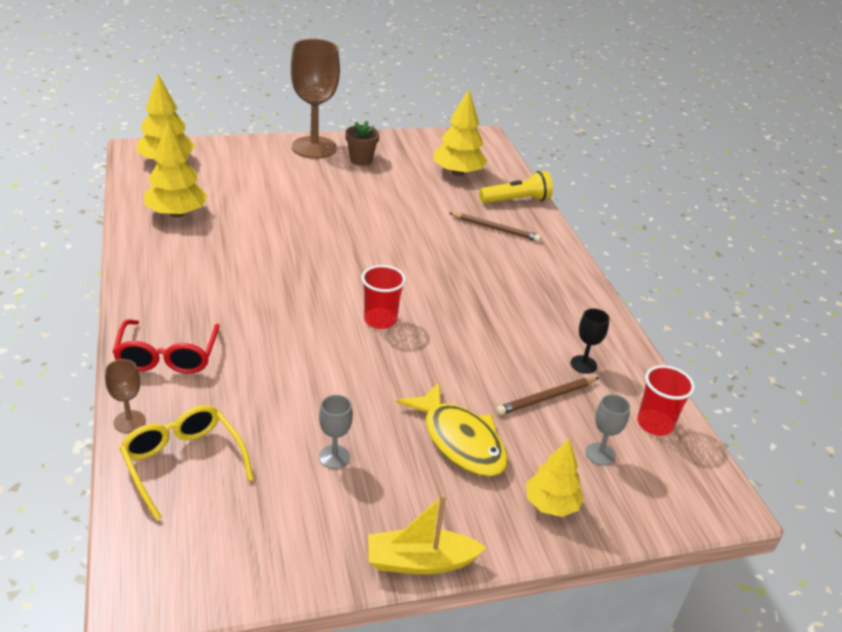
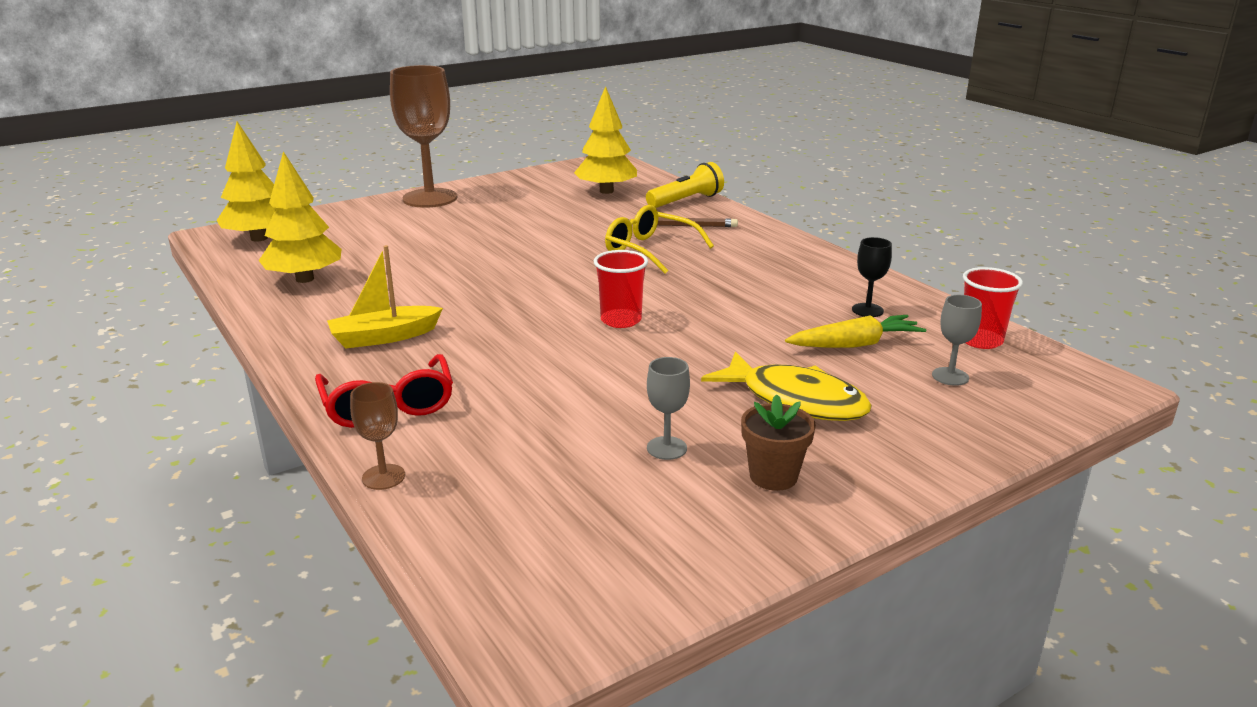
camera: 15 degrees left, 10 degrees down
(183, 462) = (484, 499): yellow glasses -> yellow glasses (649, 250)
(361, 160) = (491, 199): brown flower pot -> brown flower pot (773, 476)
(420, 561) = (846, 516): yellow boat -> yellow boat (384, 337)
(546, 398) = (855, 344): brown pencil -> yellow carrot
(551, 504) = (939, 429): yellow tree -> none

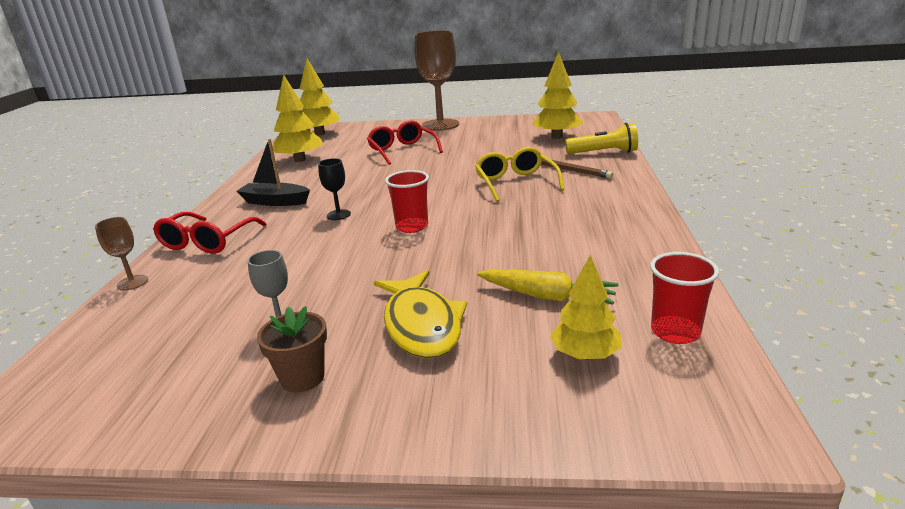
camera: 40 degrees right, 0 degrees up
(384, 337) = (275, 202): yellow boat -> black boat
(439, 239) = (402, 150): none -> red glasses
(867, 310) = (608, 271): black goblet -> black goblet (338, 215)
(950, 376) = (585, 354): grey goblet -> yellow tree

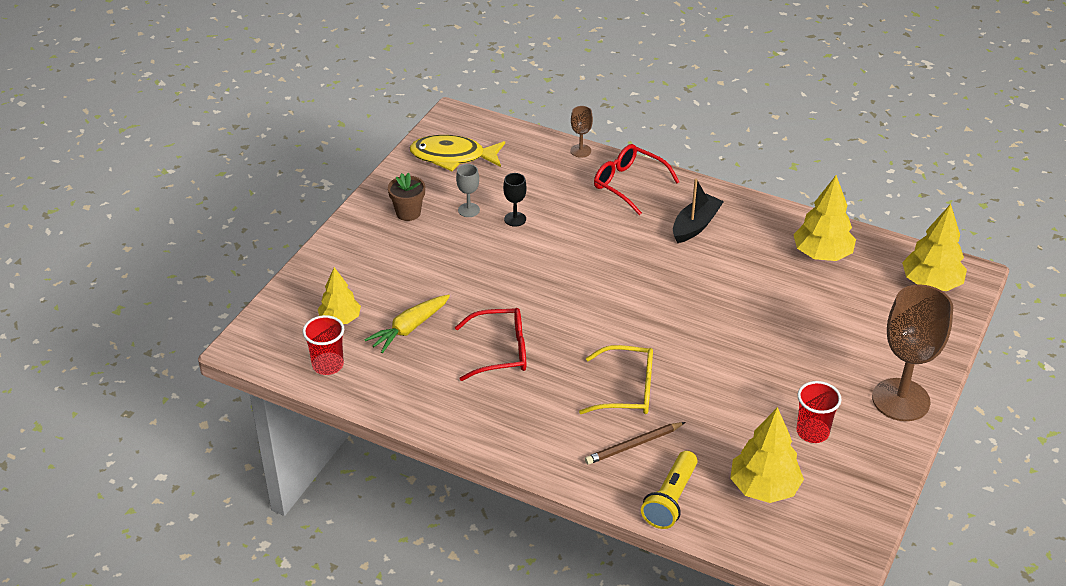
camera: 110 degrees right, 15 degrees up
(338, 215) = (632, 258): black goblet -> black goblet (515, 219)
(402, 150) = (802, 338): red glasses -> red glasses (501, 351)
(412, 227) = (573, 295): red cup -> red cup (812, 432)
(421, 325) = (422, 265): yellow fish -> yellow fish (452, 157)

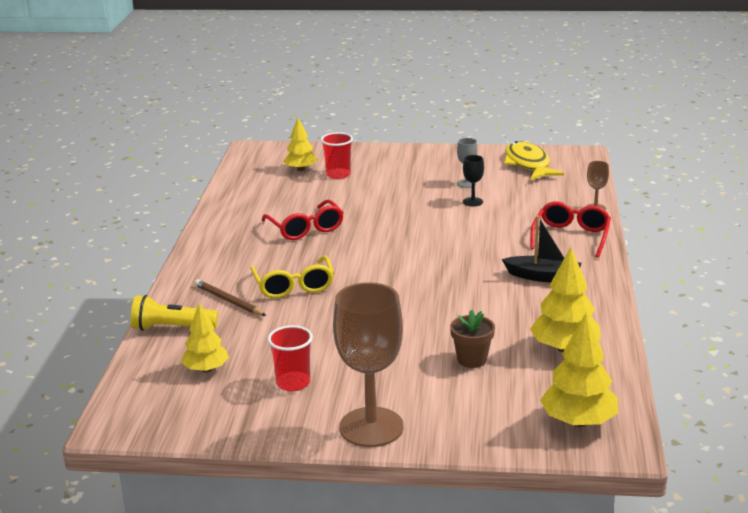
camera: 70 degrees right, 15 degrees down
(328, 365) = (250, 176): red cup -> red cup (338, 174)
(408, 213) = (441, 164): brown flower pot -> brown flower pot (472, 359)
(409, 328) = (308, 192): yellow carrot -> none
(764, 488) = (206, 369): yellow tree -> yellow tree, size x0.66

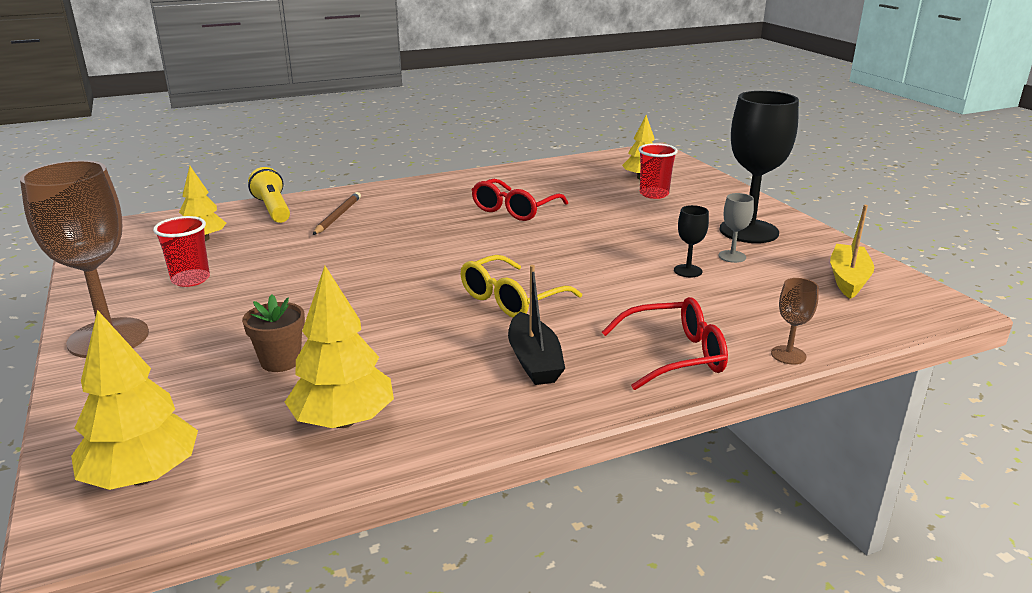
camera: 60 degrees right, 0 degrees up
(293, 286) = (387, 233): yellow glasses -> yellow glasses (511, 299)
(436, 167) = (748, 231): none -> black goblet
(528, 164) = (848, 279): yellow fish -> yellow boat

